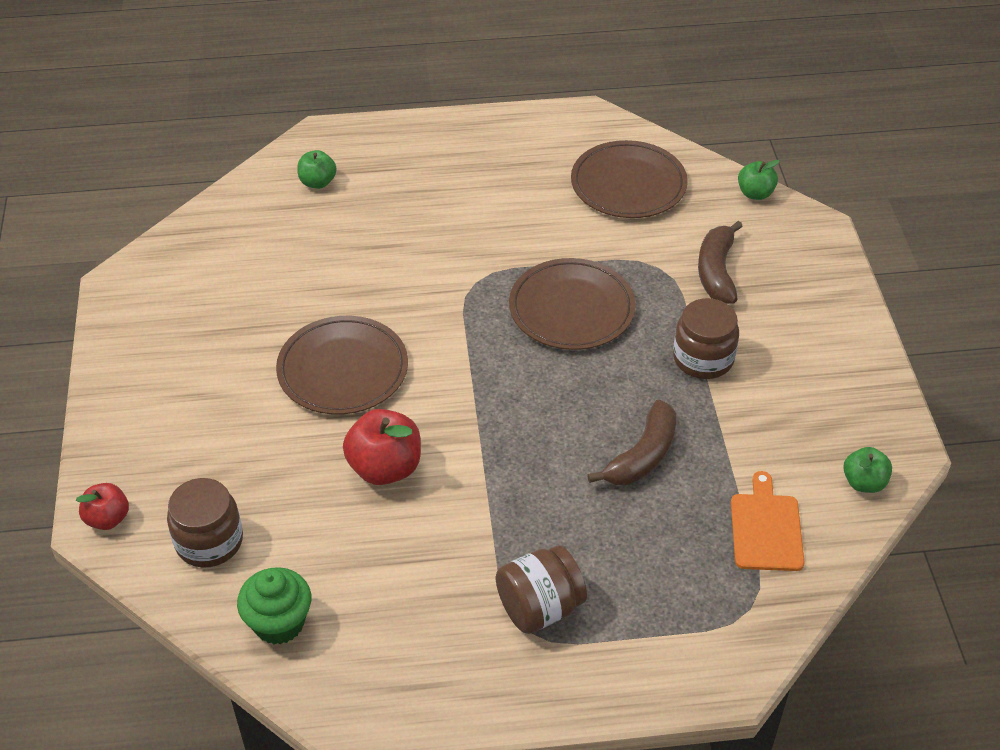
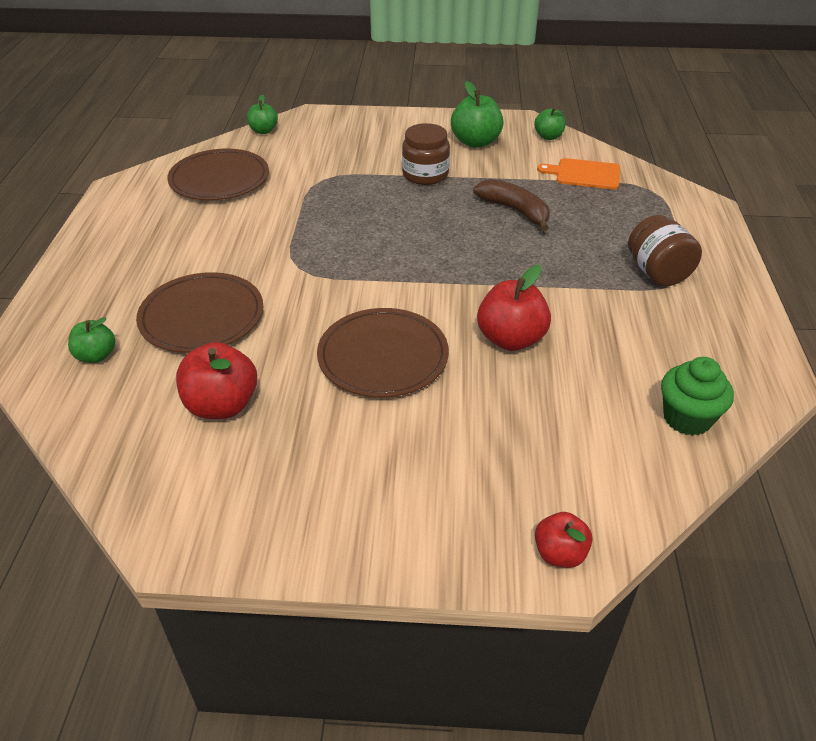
camera: 80 degrees left, 5 degrees down
(209, 541) = (593, 465): brown jar -> none
(264, 274) = (222, 405): none -> red apple
(571, 308) = (352, 223): brown plate -> brown plate (202, 317)
(717, 272) = (339, 157): brown banana -> none
(811, 401) = (475, 142): none -> green apple

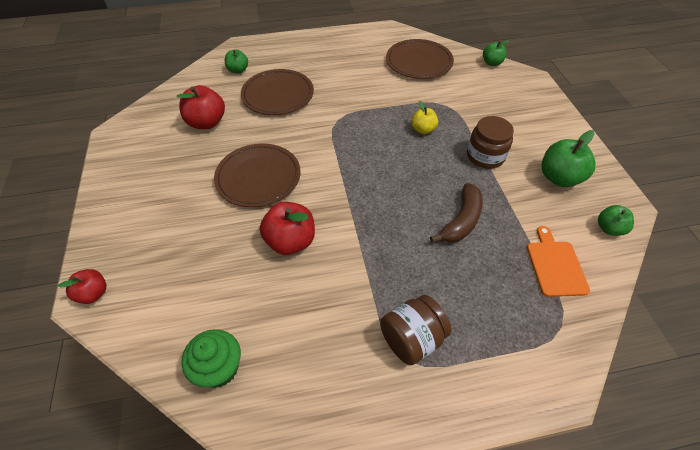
camera: 75 degrees right, 10 degrees up
(358, 204) = (423, 129): none -> yellow apple

